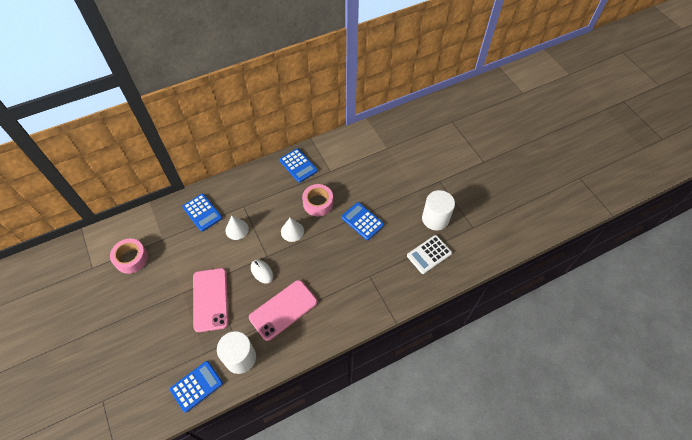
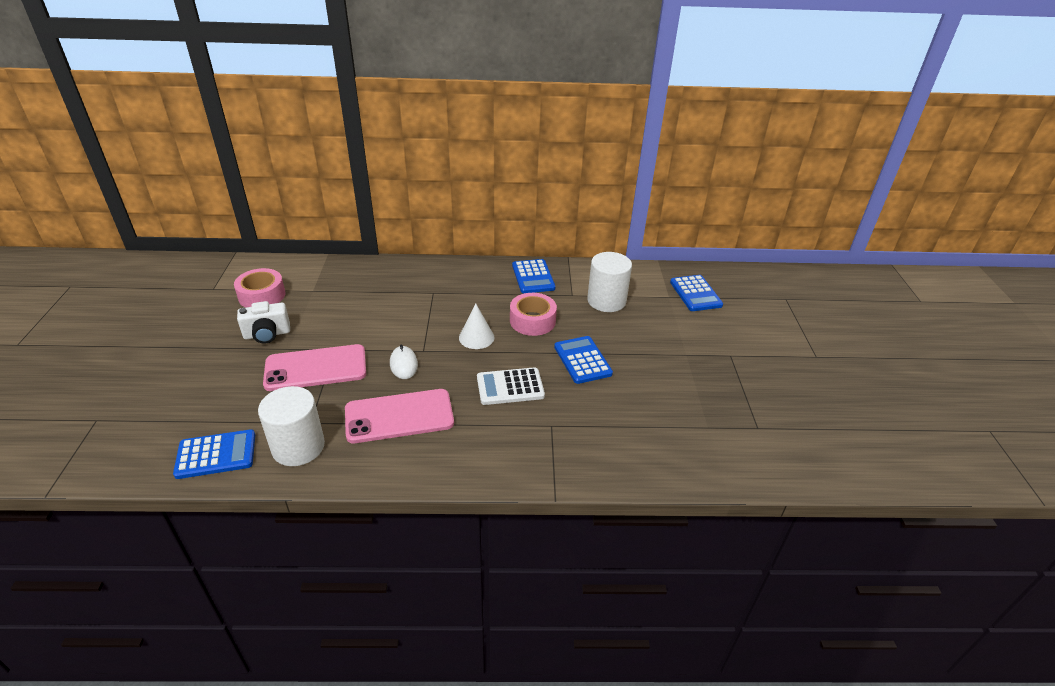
camera: 25 degrees right, 20 degrees down
(160, 288) = (267, 334): none -> white camera
(202, 212) = (379, 282): blue calculator -> blue calculator (695, 294)
(210, 299) = (316, 368): pink phone -> pink phone turned 60 degrees clockwise
(237, 229) = (407, 311): white cone -> none
(429, 254) = (663, 434): white calculator -> white calculator (510, 387)
(435, 219) = (698, 395): white cylinder -> white cylinder (606, 301)

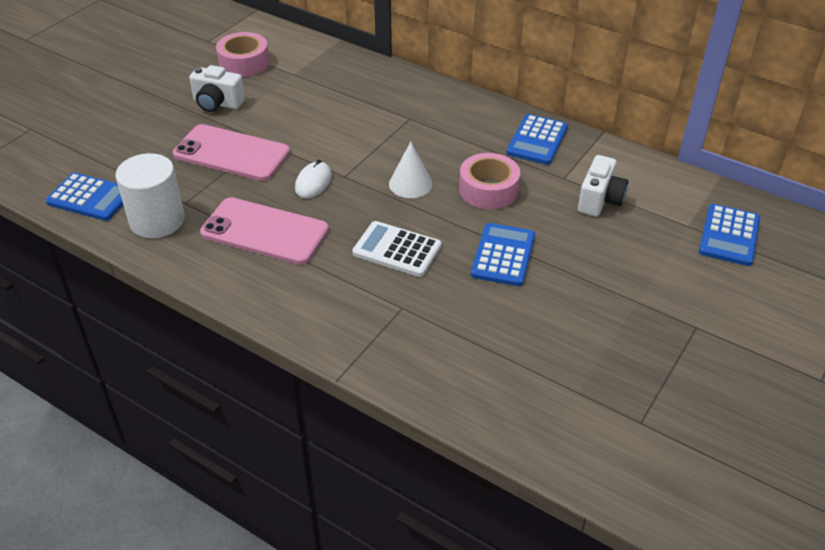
camera: 35 degrees right, 5 degrees up
(606, 301) = (600, 200): white cylinder -> white camera

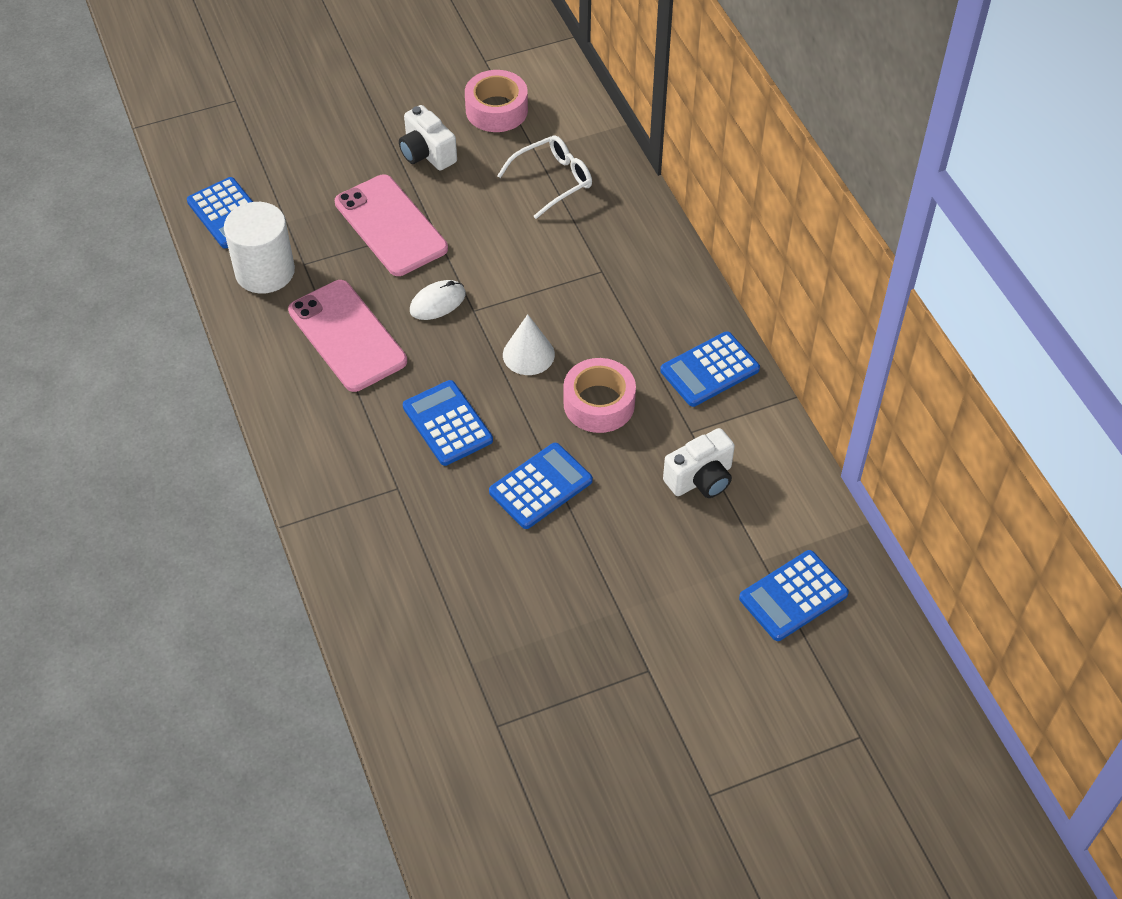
camera: 35 degrees right, 10 degrees up
(323, 85) = (552, 181): none -> white glasses
(397, 250) = (447, 423): white calculator -> blue calculator

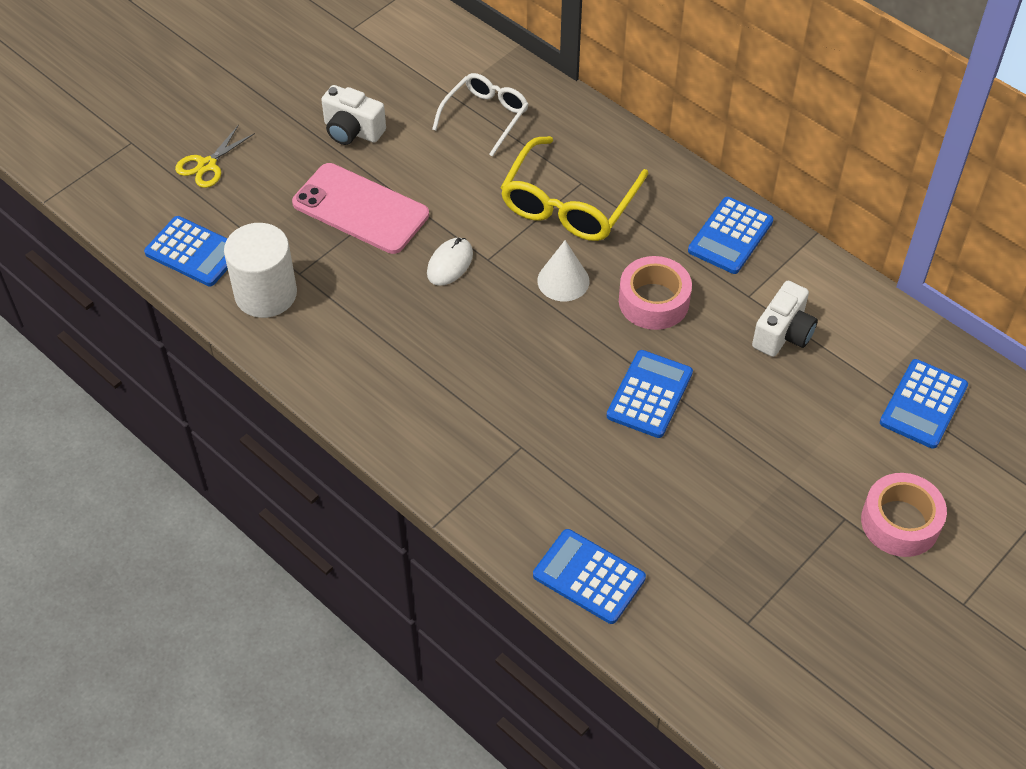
camera: 25 degrees left, 0 degrees up
(285, 141) = (207, 165): none -> yellow scissors
(347, 336) = (384, 325): pink phone -> none
(447, 423) = (530, 370): blue calculator -> blue calculator (589, 577)
(496, 110) = (392, 70): pink tape -> pink tape (900, 522)
(578, 286) = (569, 203): none -> yellow glasses

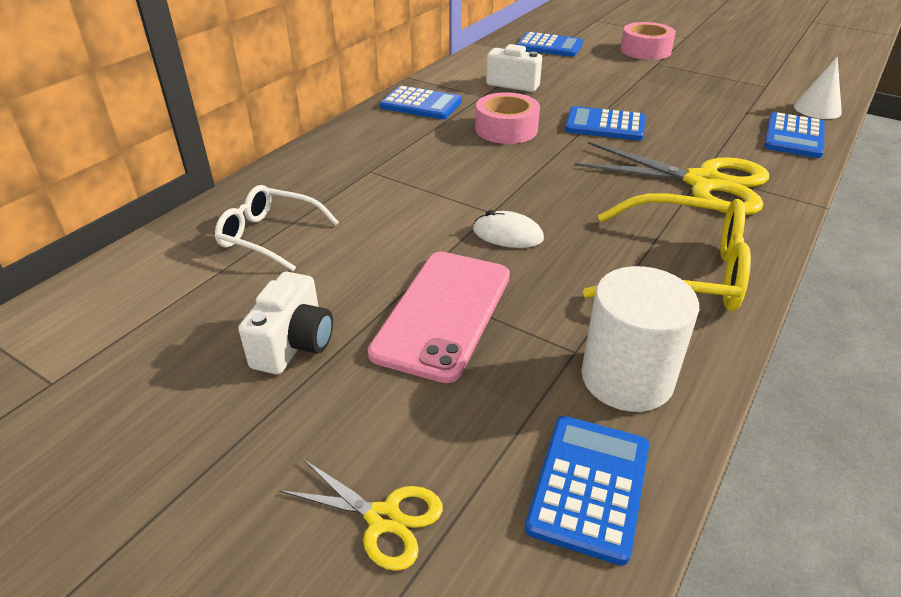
camera: 100 degrees left, 15 degrees down
(502, 439) = (704, 183): none -> yellow scissors
(563, 280) = (502, 169): white cone -> white cone (817, 109)
(569, 203) = (400, 174): yellow glasses -> yellow glasses (680, 270)

